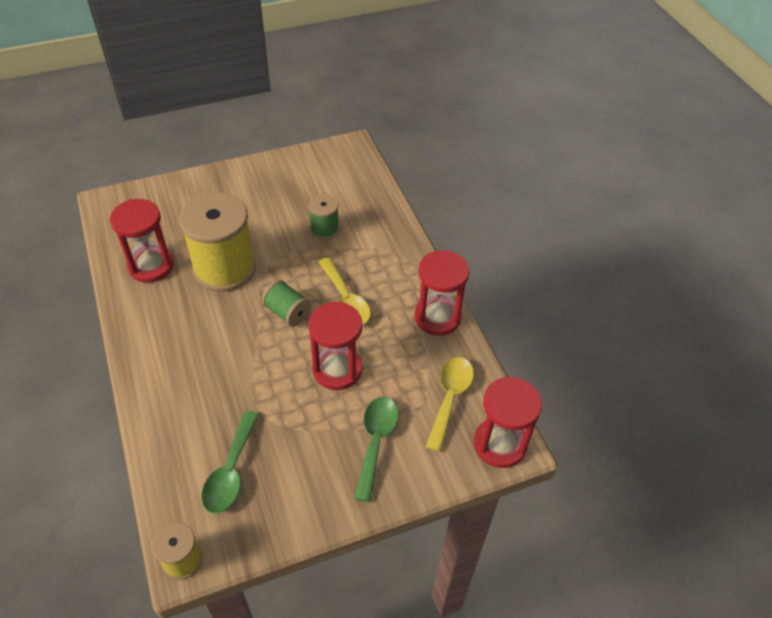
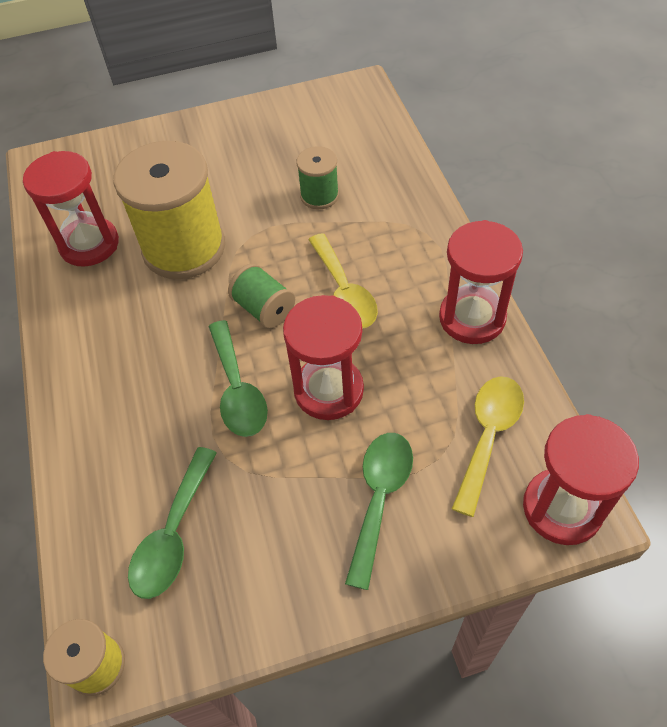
camera: 10 degrees right, 5 degrees up
(271, 370) = (237, 389): none -> green spoon

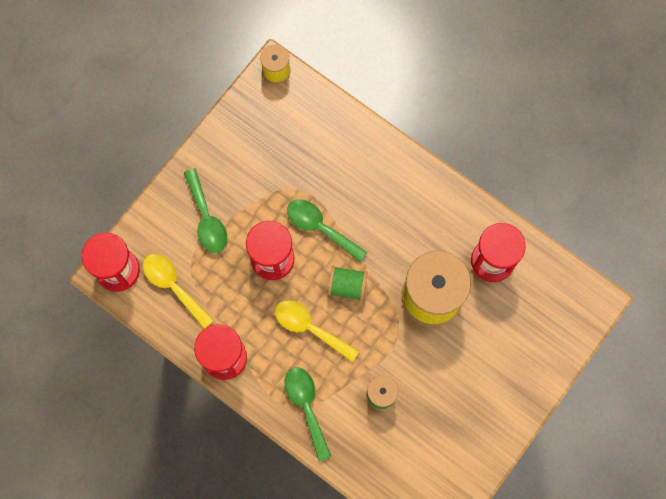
camera: 140 degrees right, 20 degrees up
(173, 534) = (290, 139): green spoon -> green spoon (306, 406)
(488, 436) = (173, 286): yellow spoon -> yellow spoon turned 150 degrees clockwise

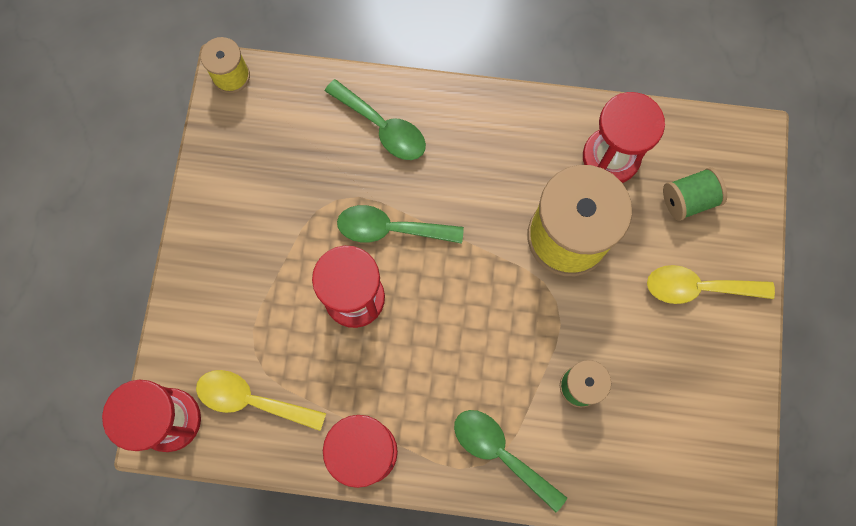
camera: 30 degrees left, 0 degrees up
(206, 218) = (246, 294): green spoon -> green spoon (382, 127)
(310, 328) = (448, 355): yellow spoon -> yellow spoon (698, 287)
(347, 286) = (462, 280): green spool -> green spool (688, 200)

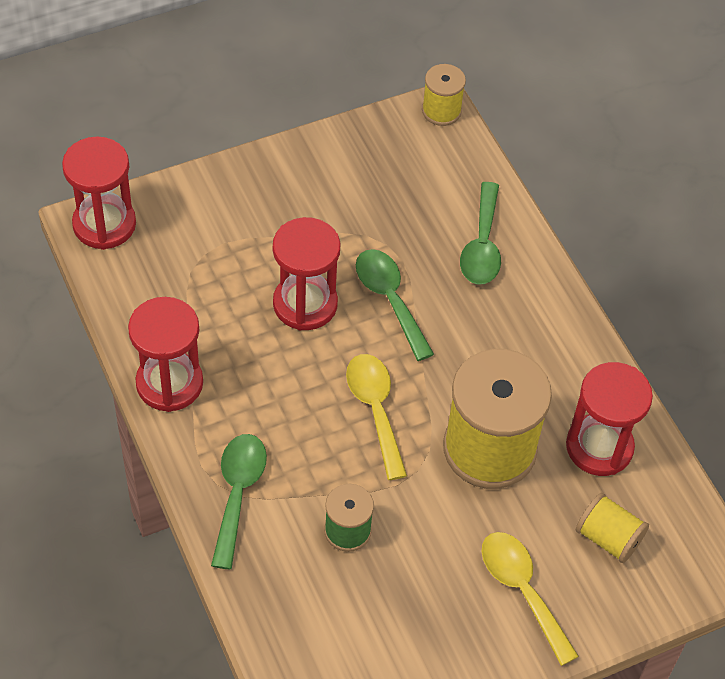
camera: 55 degrees right, 20 degrees down
(252, 400) = (160, 274): yellow spoon -> yellow spoon (375, 410)
(688, 200) = (608, 538): green spool -> yellow spool

